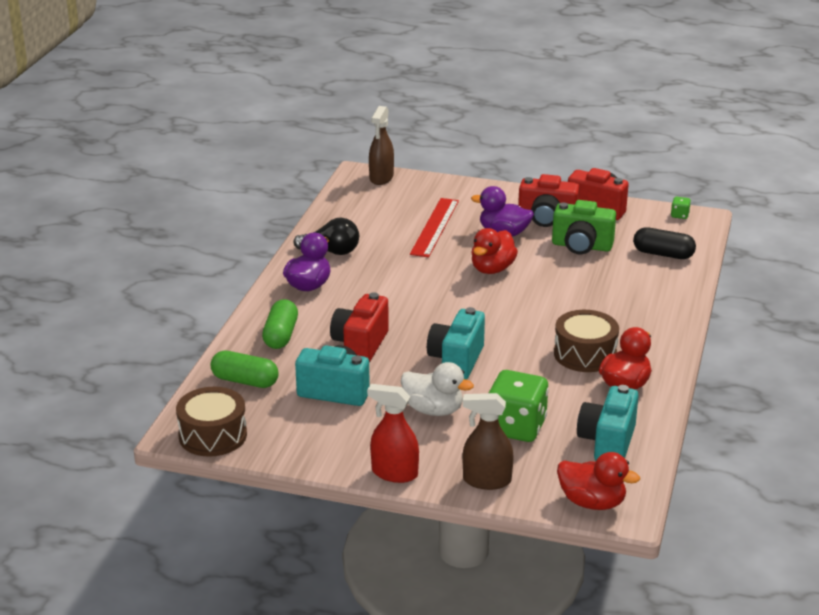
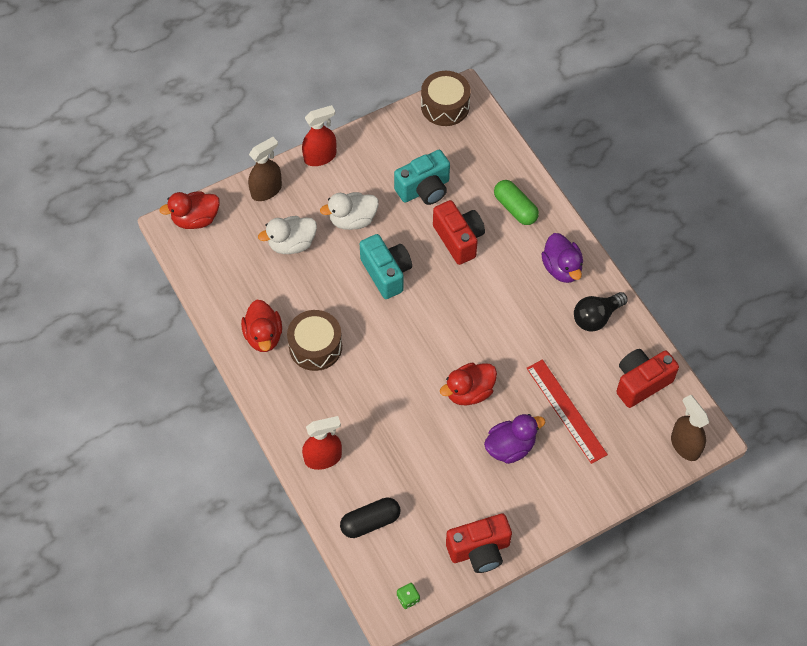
camera: 135 degrees right, 30 degrees up
(245, 381) = (483, 156): green capsule -> none
(492, 269) = (469, 392): red duck -> red duck turned 105 degrees counterclockwise
(516, 427) = (291, 244): green dice -> white duck
(547, 219) = (500, 496): red camera -> red camera (641, 383)
(581, 246) = (438, 479): green camera -> none
(607, 442) = (228, 273): turquoise camera -> none
(660, 297) = (323, 458): none -> red spray bottle

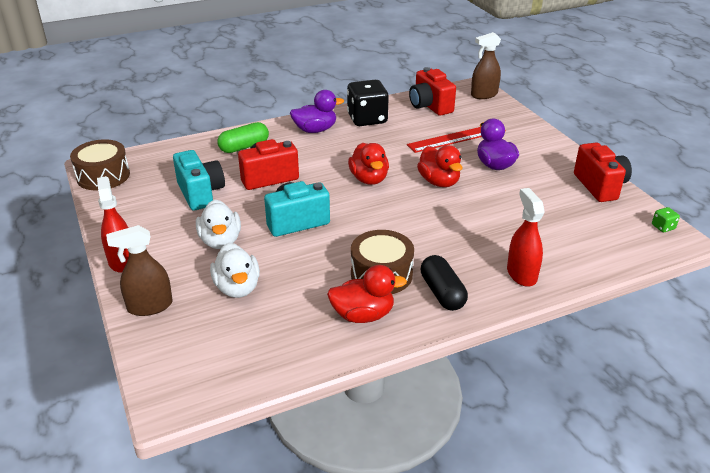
camera: 85 degrees left, 25 degrees down
(195, 219) = (167, 376): red duck -> red duck (369, 179)
(266, 190) = (150, 306): brown spray bottle -> brown spray bottle turned 75 degrees counterclockwise
(370, 522) = (589, 246): black capsule -> black capsule (442, 293)
(596, 317) = (367, 119): black light bulb -> black dice

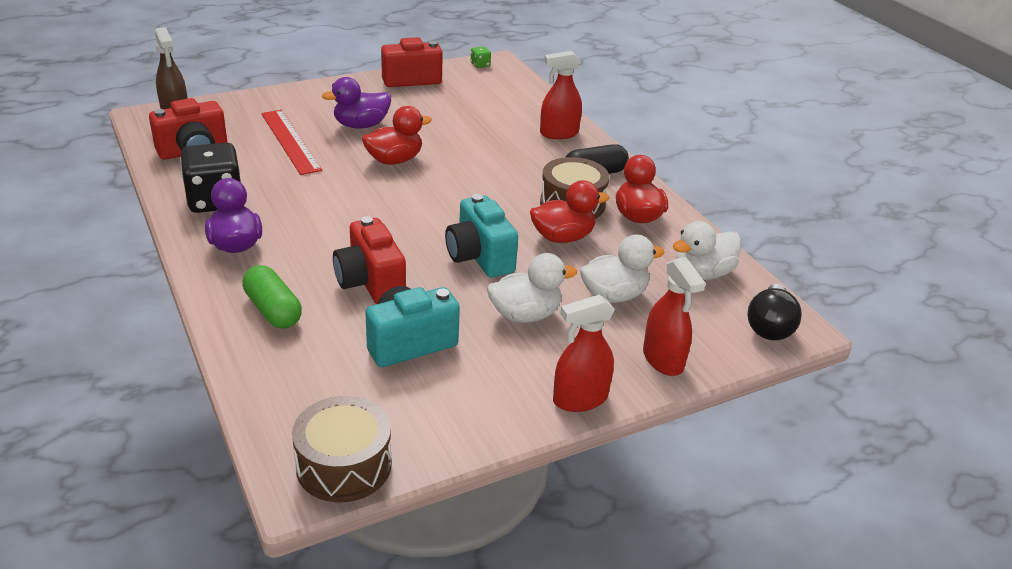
camera: 95 degrees left, 0 degrees up
(150, 306) = (663, 360): brown spray bottle -> red spray bottle
(174, 382) = (769, 326): none -> black light bulb
(263, 348) = (702, 273): none -> white duck
(369, 179) = (383, 204): red duck -> red duck (562, 237)

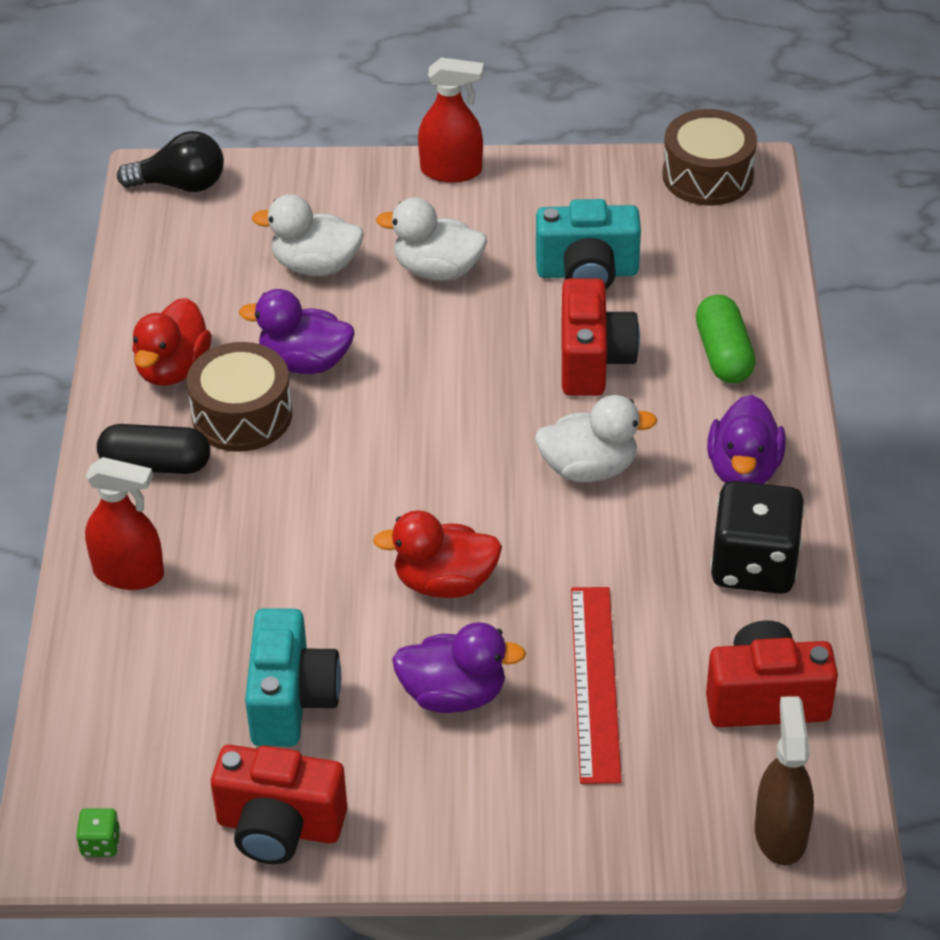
camera: 150 degrees left, 10 degrees up
(479, 257) = (436, 361): turquoise camera -> turquoise camera (291, 700)
(562, 237) = (305, 362): red duck -> purple duck
(663, 360) = (333, 183): red spray bottle -> none
(702, 273) = (182, 264): white duck -> white duck (589, 468)
(769, 326) = (181, 185): black light bulb -> black light bulb turned 45 degrees clockwise

